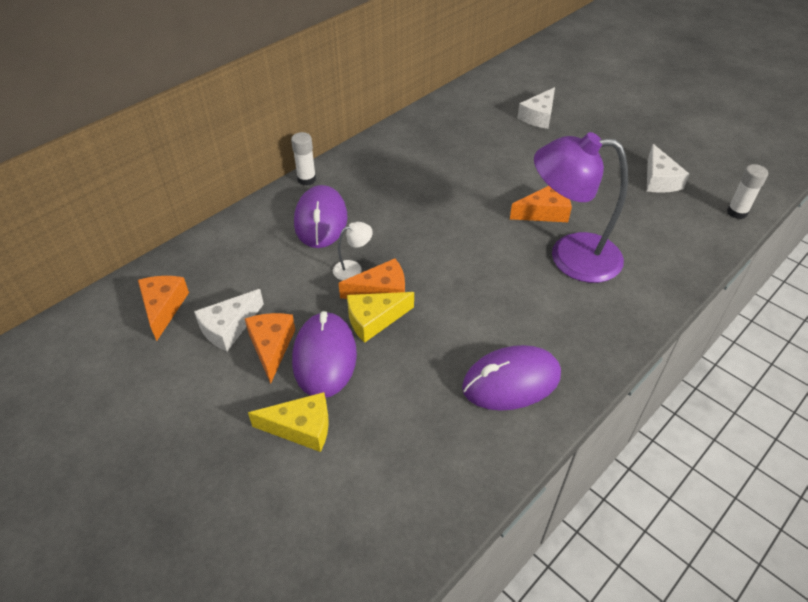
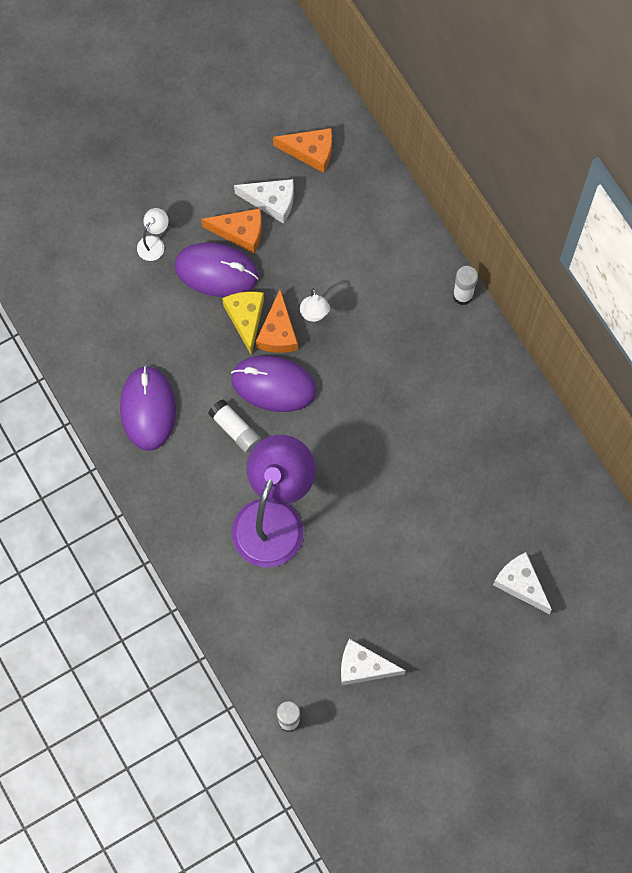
camera: 105 degrees right, 25 degrees up
(229, 327) = (271, 201): white cheese -> white cheese turned 135 degrees clockwise
(301, 428) = (154, 243): yellow cheese -> white lamp
(321, 220) = (391, 298): purple mouse -> purple mouse (273, 385)
(498, 302) = (235, 429): none -> white glue stick
(544, 212) = (344, 519): orange cheese -> none

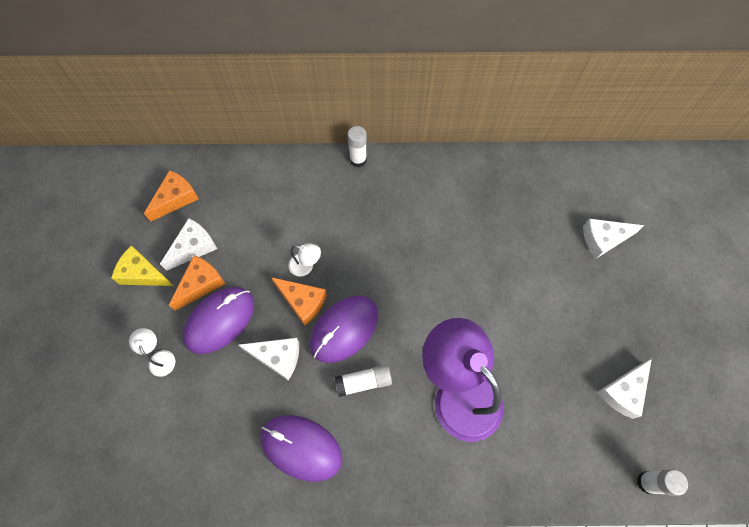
camera: 60 degrees left, 5 degrees down
(213, 342) = (277, 357): none -> white cheese
(246, 319) = (275, 320): yellow cheese -> yellow cheese (142, 273)

